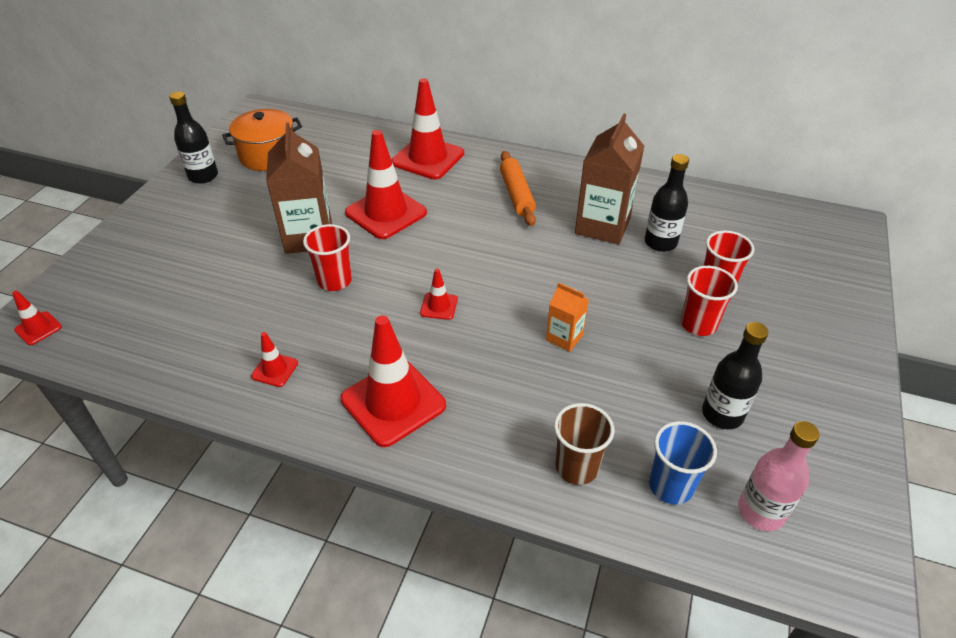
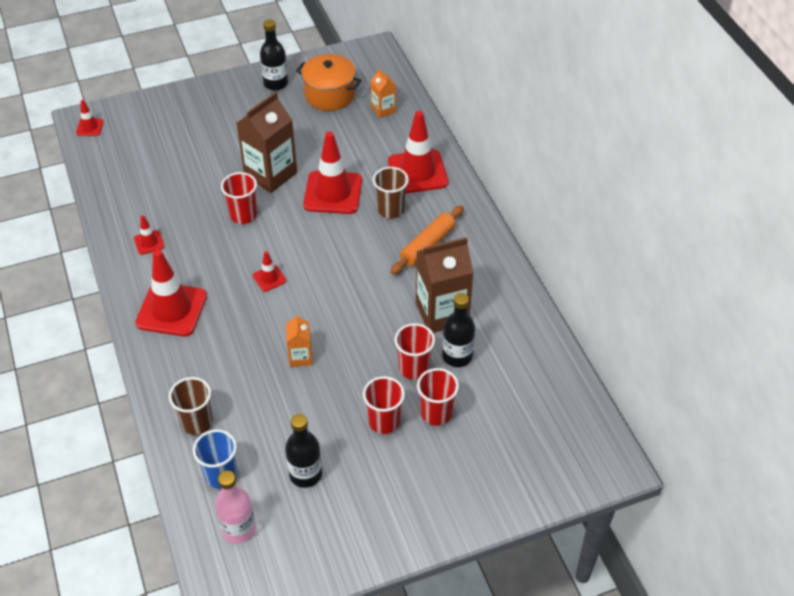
camera: 50 degrees right, 5 degrees up
(331, 139) = (383, 109): none -> orange carton
(450, 193) = (390, 209): none -> brown cup
(650, 273) = (414, 368): none -> red cup

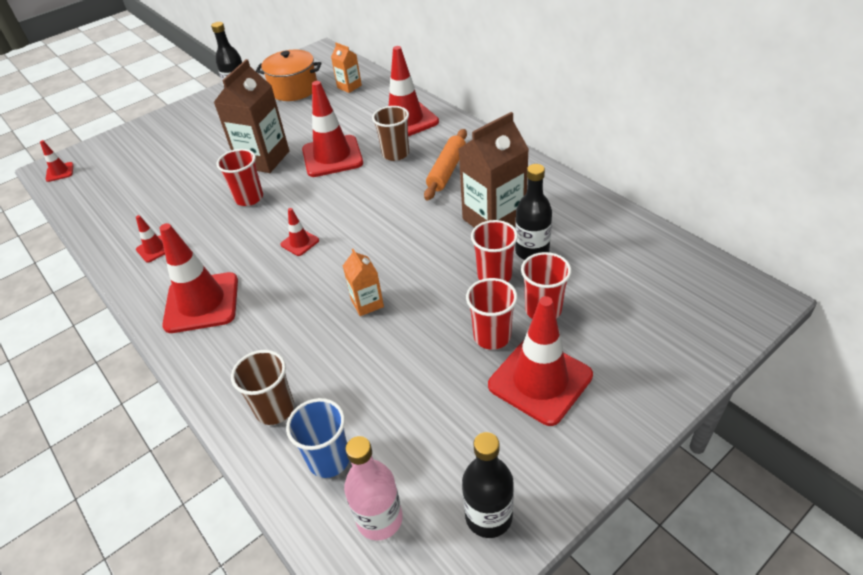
camera: 15 degrees left, 5 degrees down
(305, 474) = (432, 422): black bottle -> black bottle (488, 516)
(401, 471) = (540, 380): none -> red traffic cone

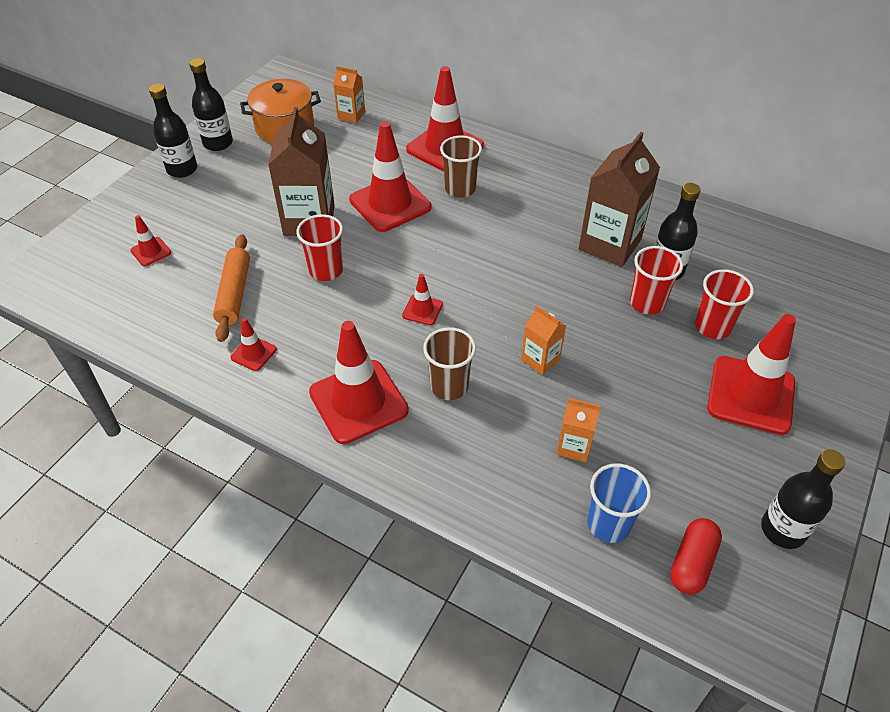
camera: 25 degrees left, 5 degrees up
(60, 172) = (45, 283): red traffic cone -> red traffic cone (151, 251)
(202, 109) = (182, 169): none -> black bottle
(275, 409) = (521, 491): brown cup -> brown cup (449, 386)
(345, 383) = (574, 446): none -> orange carton
(379, 519) = (692, 563): pink bottle -> red capsule
(447, 170) = (528, 199): orange rolling pin -> orange rolling pin (234, 293)
(492, 336) = (682, 364): red cup -> none

